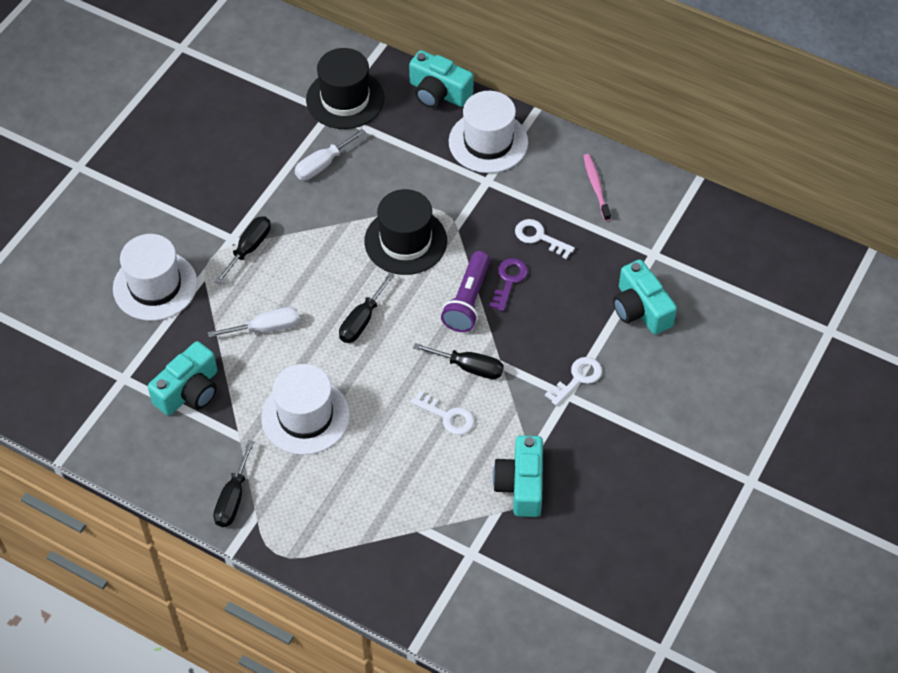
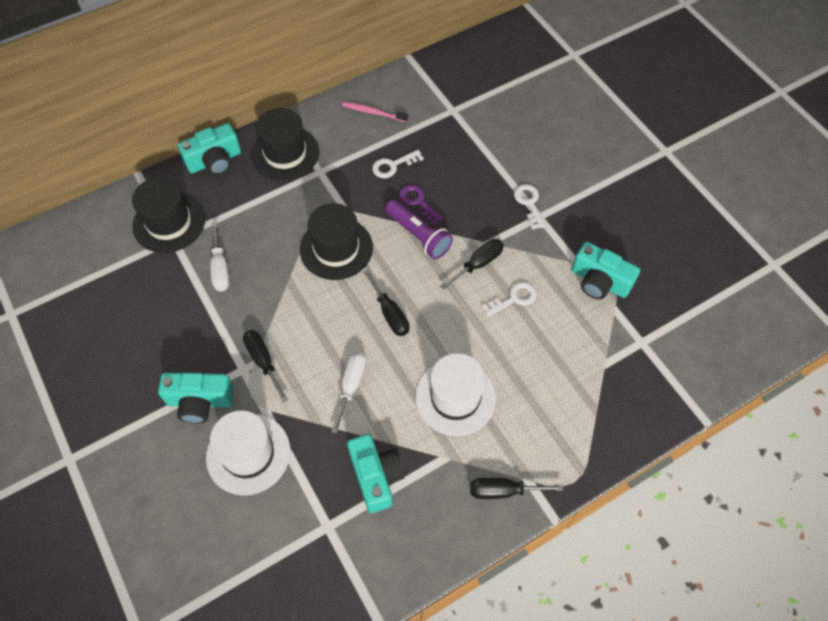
camera: 60 degrees left, 5 degrees up
(233, 498) = (503, 491): black screwdriver -> black screwdriver turned 135 degrees clockwise
(488, 142) = (285, 153): white hat -> black hat
(640, 309) = (494, 140): turquoise camera -> turquoise camera (200, 401)

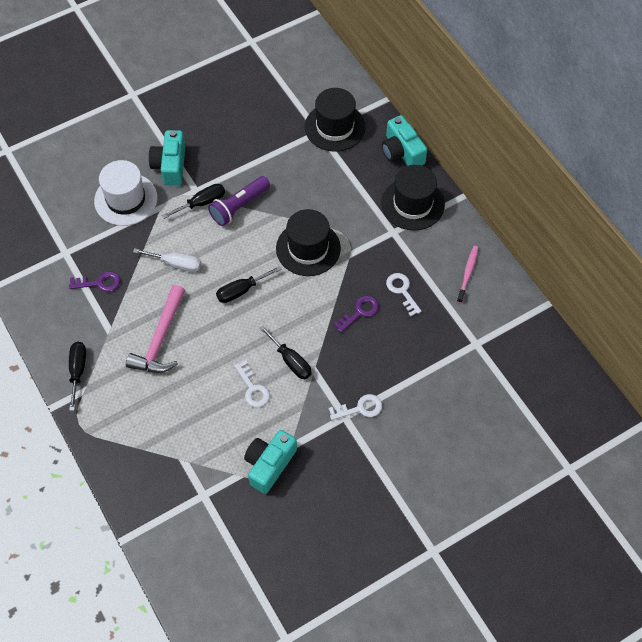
camera: 90 degrees right, 0 degrees up
(220, 268) = (289, 167): white screwdriver -> none
(376, 476) = (99, 283): turquoise camera -> purple key
(418, 235) = (322, 312): purple flashlight -> purple flashlight (239, 206)
(455, 397) = (160, 339): white hat -> pink hammer

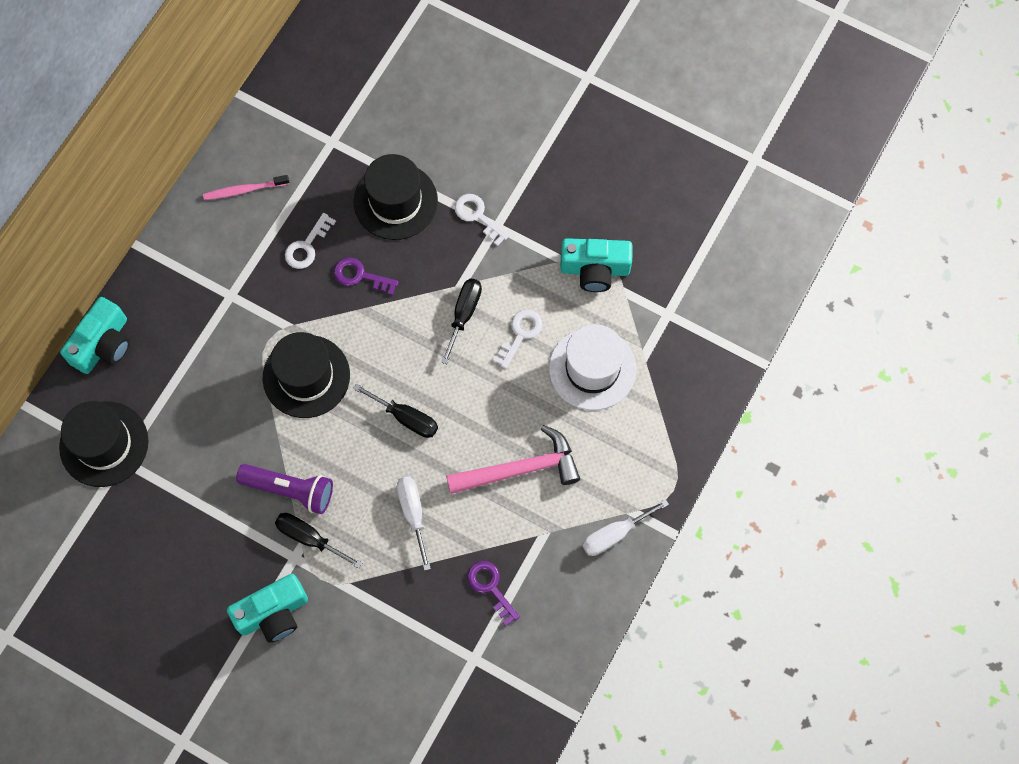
camera: 120 degrees left, 10 degrees up
(78, 371) = (614, 534): black screwdriver -> white screwdriver
(126, 199) = (355, 636): white hat -> white hat (592, 368)
(412, 204) = (177, 293): black hat -> black hat (395, 201)

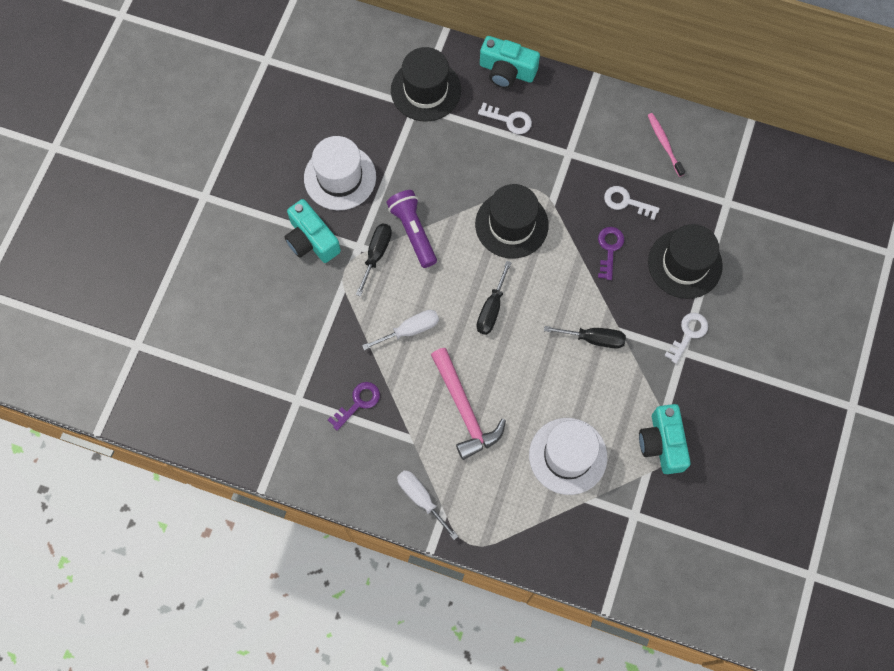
camera: 80 degrees right, 0 degrees up
(197, 566) = (340, 177): none -> white hat
(290, 490) = (413, 232): purple flashlight -> purple flashlight turned 150 degrees clockwise
(520, 334) = (586, 389): white key -> white key (509, 120)

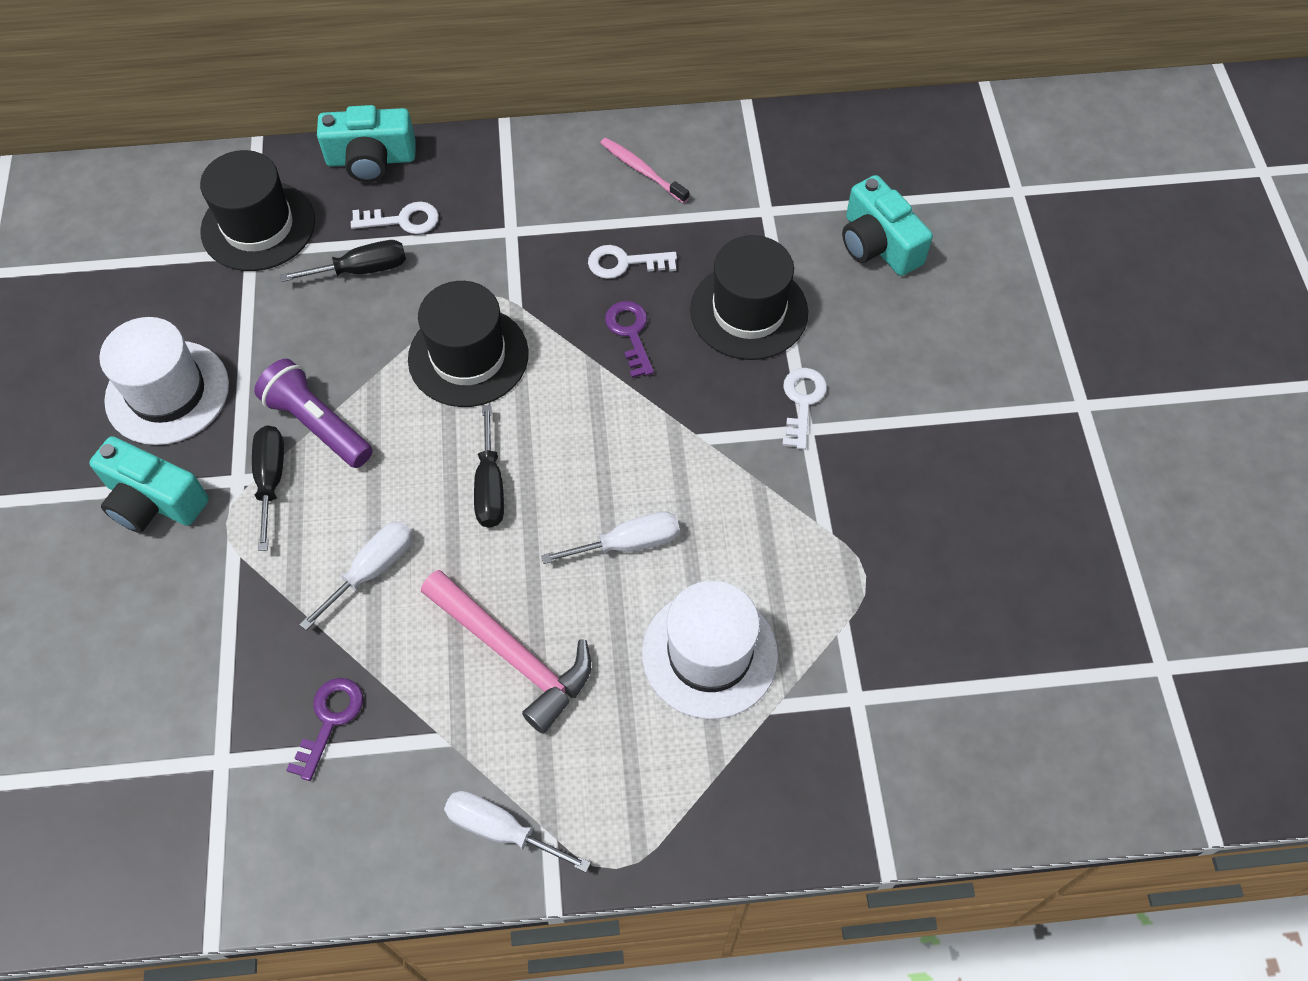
camera: 25 degrees left, 10 degrees down
(552, 375) = (628, 543): none -> white screwdriver
(594, 339) = (667, 465): black screwdriver -> black screwdriver (362, 270)
(662, 443) = (843, 572): turquoise camera -> turquoise camera (878, 244)

